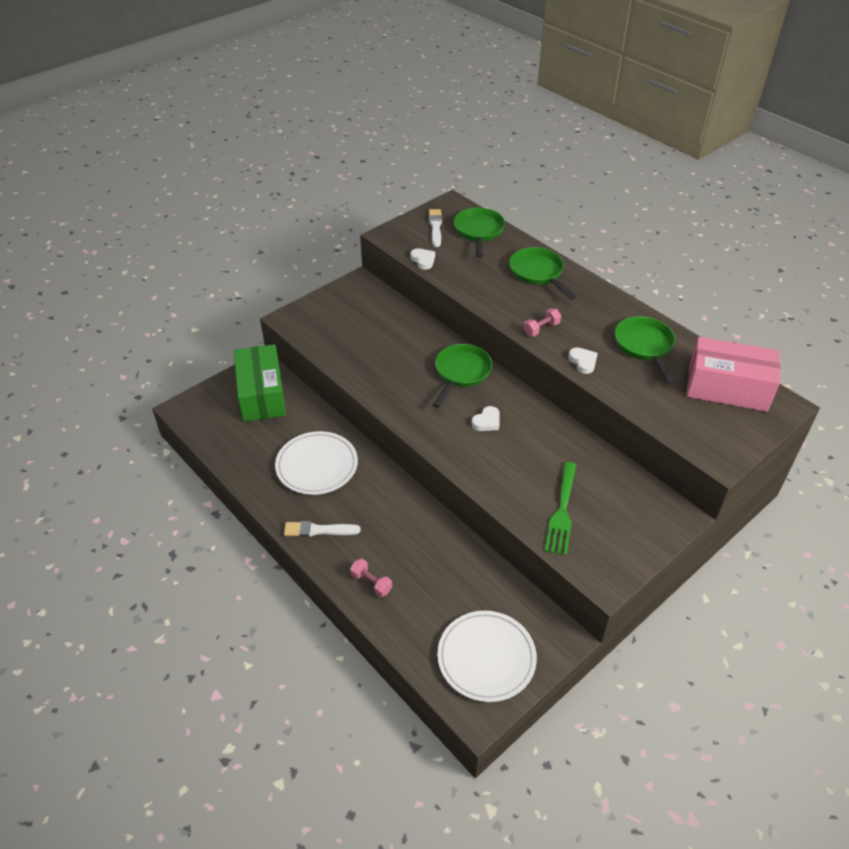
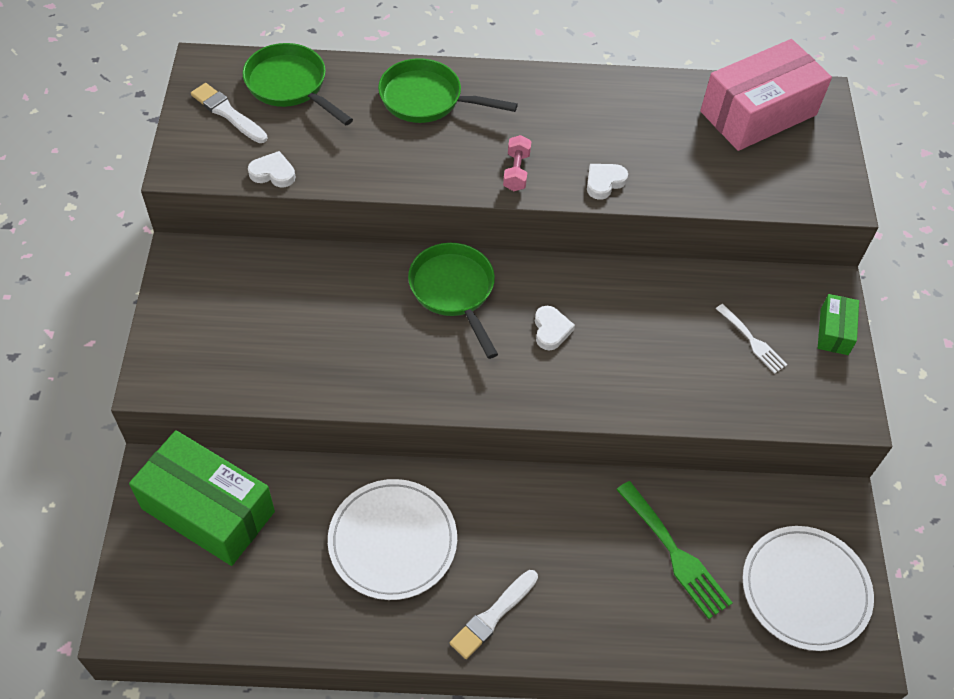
camera: 50 degrees left, 10 degrees up
(371, 583) = (618, 620): pink dumbbell -> none
(562, 512) = (737, 373): green fork -> green fork (675, 554)
(583, 362) = (604, 182): white heart -> white heart turned 60 degrees counterclockwise
(593, 505) = (752, 341): none -> white fork
(644, 347) = (637, 119): green pan -> none
(652, 537) = (834, 331): none -> green box

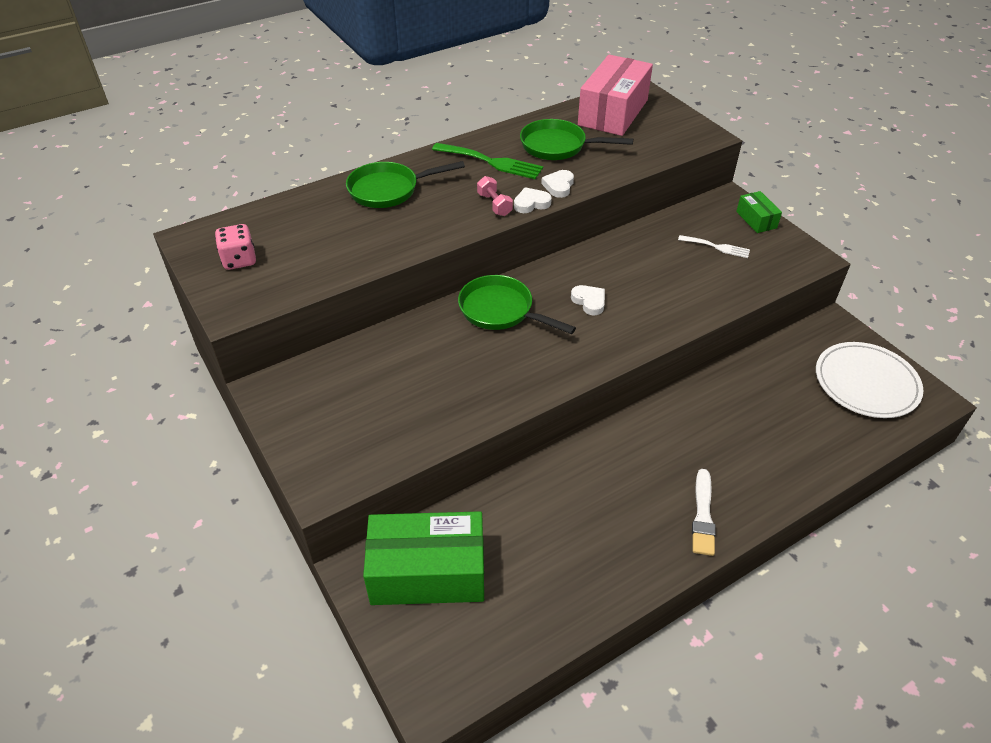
camera: 30 degrees left, 10 degrees down
(228, 113) = (239, 260): white brush -> pink dice
(273, 173) = (314, 281): white heart -> white heart (531, 203)
(290, 86) = (275, 223): green pan -> green pan (558, 146)
(392, 541) = (588, 509): white plate -> none
(675, 554) = (775, 407): green fork -> green fork (492, 162)

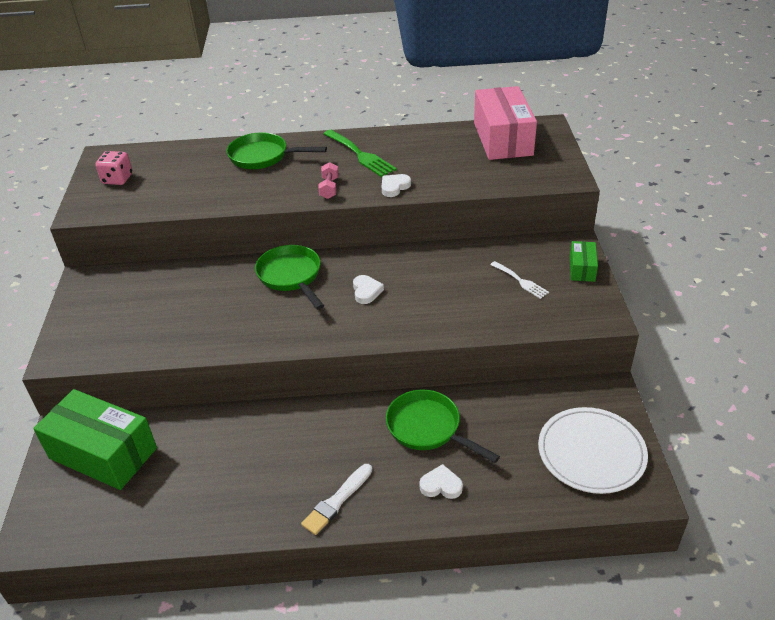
camera: 30 degrees right, 5 degrees down
(531, 203) = (358, 195): white heart -> white heart (441, 485)
(558, 146) = (426, 155): green pan -> green pan (428, 428)
(613, 112) = (503, 139): pink box -> pink box turned 60 degrees counterclockwise

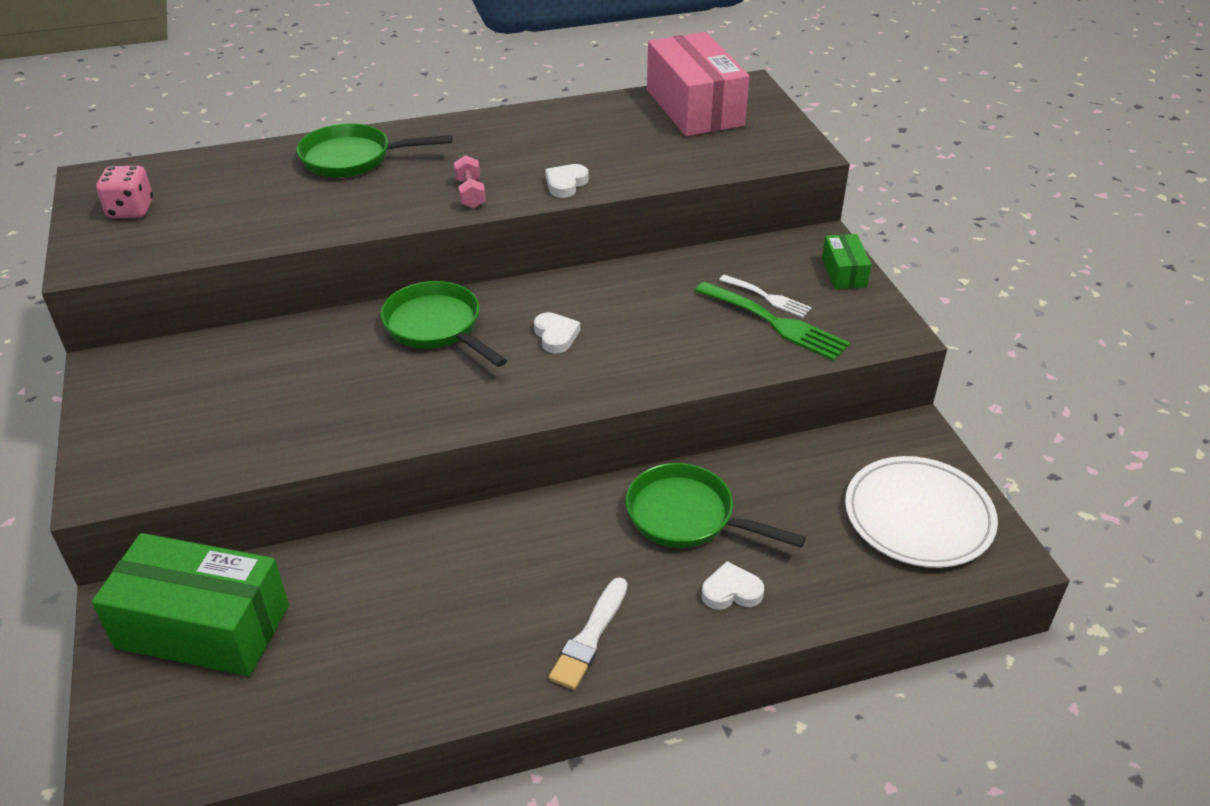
camera: 15 degrees left, 0 degrees up
(360, 155) = (500, 144): green fork -> green fork (776, 323)

